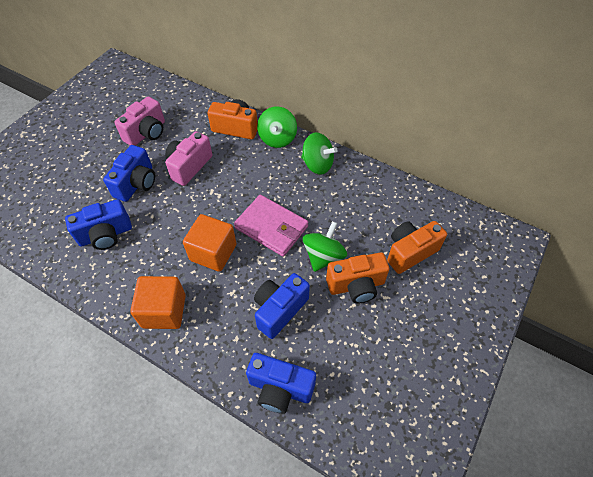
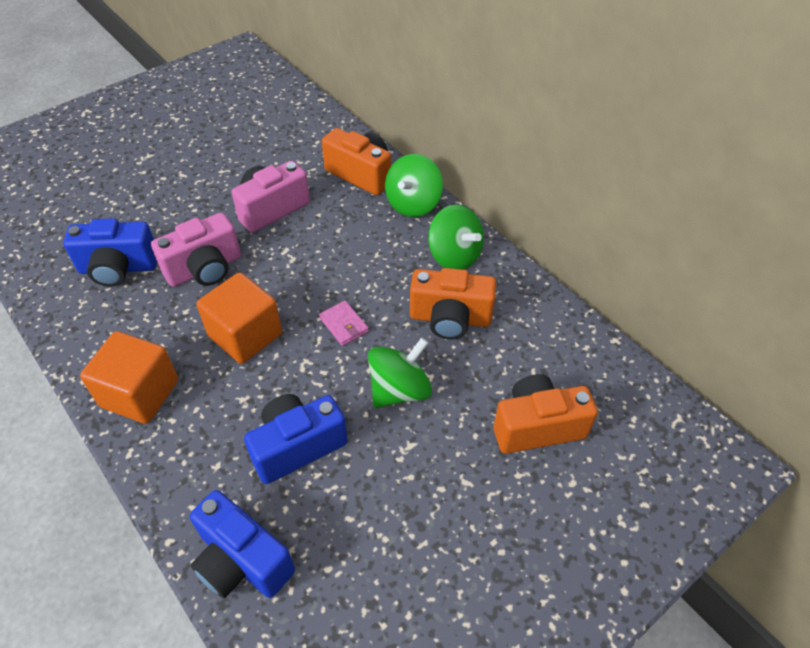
camera: 20 degrees right, 5 degrees down
(136, 184) = (191, 213): blue camera -> none
(147, 133) = (238, 150): pink camera -> pink camera (205, 269)
(271, 227) = (344, 325): pink wallet -> pink wallet, size x0.46
(356, 285) = (428, 449): orange camera -> orange camera (450, 318)

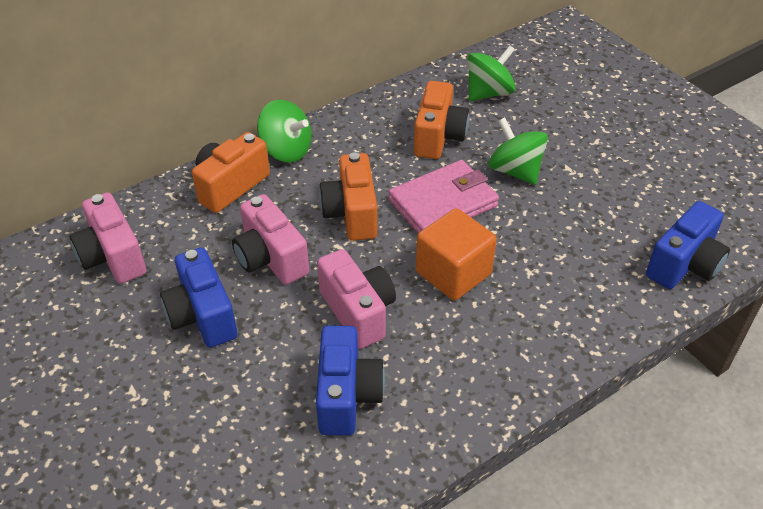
camera: 85 degrees left, 5 degrees down
(140, 393) = (527, 352): orange cube -> none
(278, 124) = (113, 257): none -> pink camera
(297, 446) = (576, 233): blue camera -> blue camera (202, 316)
(344, 325) = (443, 203): pink wallet -> pink wallet, size x2.16
(454, 256) = (363, 129): green spinning top -> green spinning top (488, 93)
(537, 427) = (545, 102): orange camera -> orange camera (352, 214)

